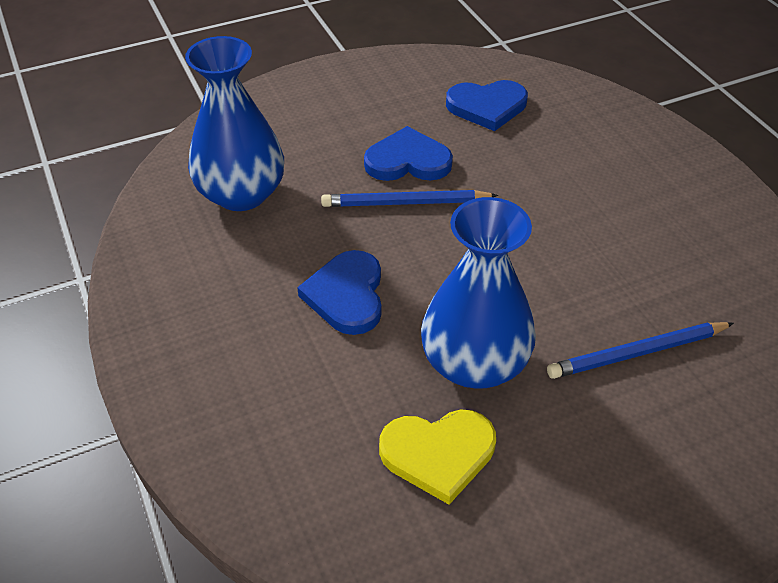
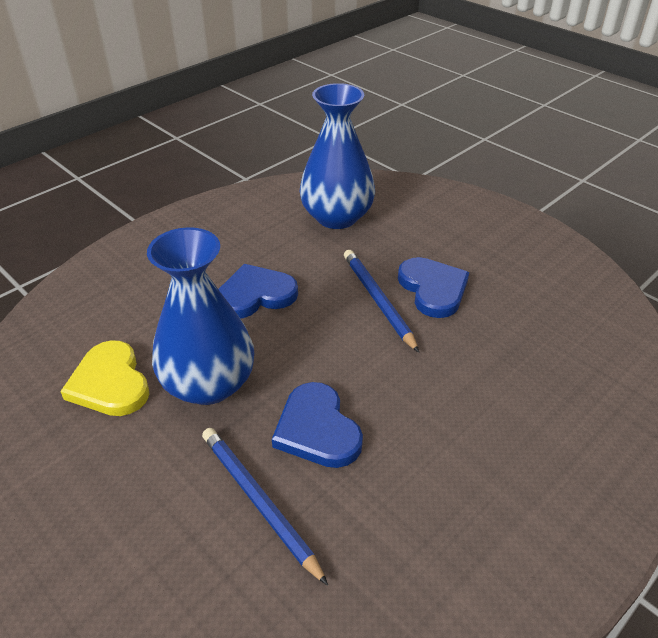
camera: 70 degrees right, 5 degrees down
(487, 107) = (551, 321): blue heart -> blue heart (317, 429)

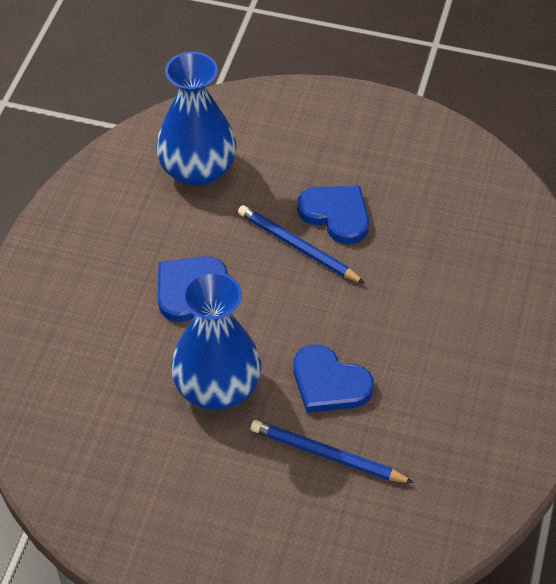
camera: 30 degrees left, 10 degrees up
(110, 383) = (135, 425): yellow heart -> none

